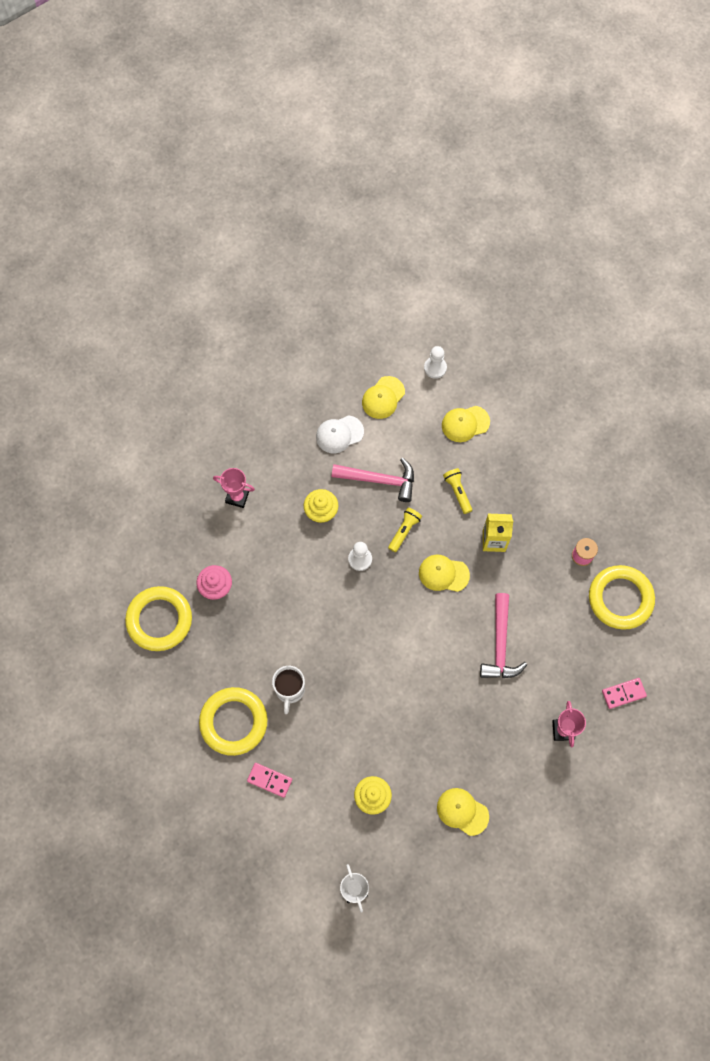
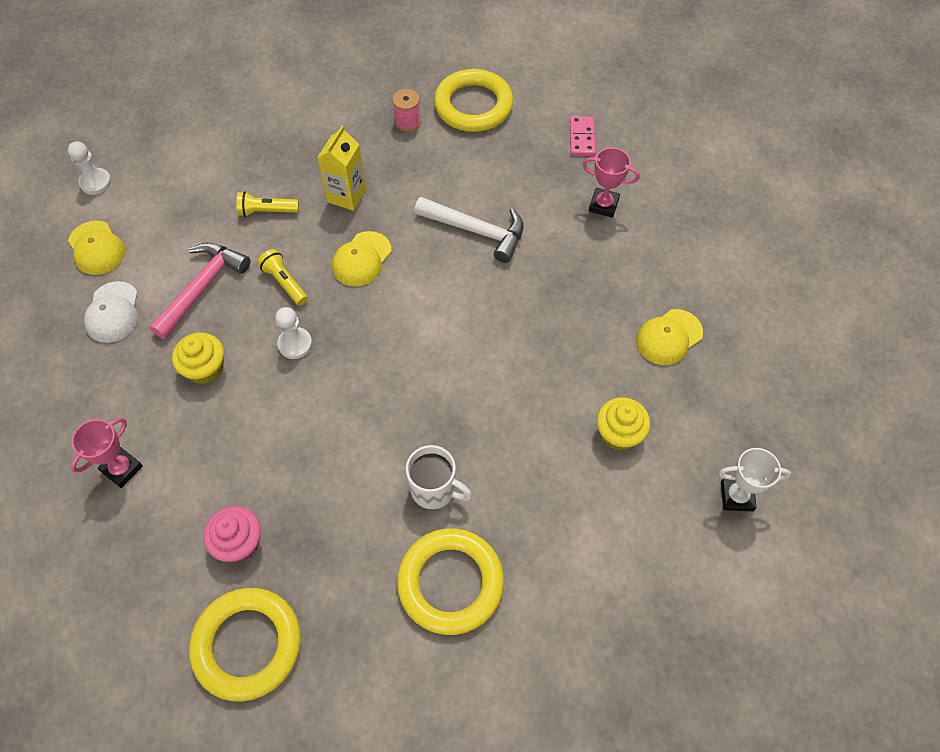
camera: 70 degrees left, 10 degrees down
(269, 780) = (553, 559): pink domino -> none
(465, 424) = (186, 176): yellow cap -> none
(500, 644) = (476, 231): pink hammer -> white hammer

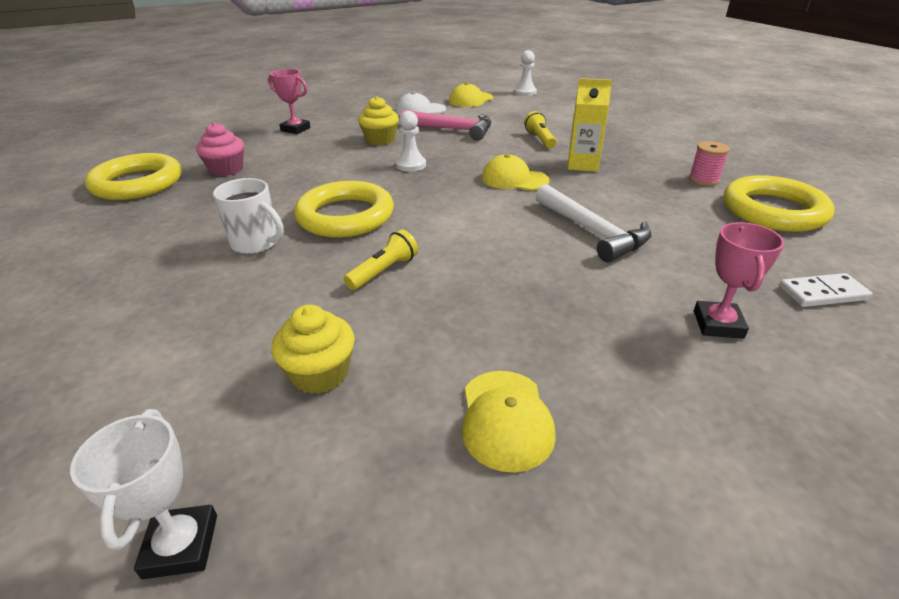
camera: 80 degrees right, 25 degrees down
(285, 282) = (471, 154): yellow flashlight -> yellow flashlight (384, 271)
(434, 490) = (256, 243): white mug -> white mug turned 75 degrees counterclockwise
(450, 583) = (148, 264): yellow ring -> yellow ring (345, 216)
(476, 231) = (592, 231): white hammer -> white hammer turned 45 degrees counterclockwise
(582, 138) = (822, 293): pink domino -> white domino
(669, 337) = (506, 419): yellow cap -> yellow cap turned 135 degrees counterclockwise

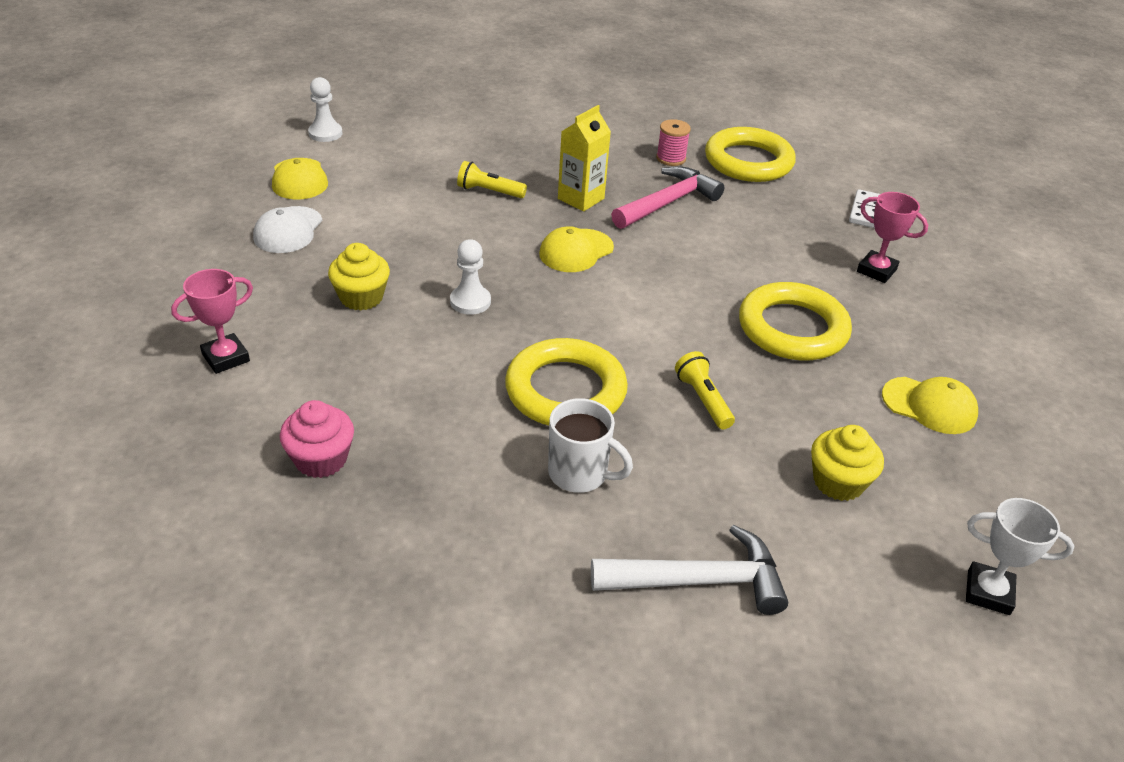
camera: 65 degrees left, 5 degrees up
(137, 183) = (280, 563): yellow ring -> yellow ring (792, 328)
(256, 243) = (580, 474): white mug -> white mug turned 60 degrees clockwise
(452, 130) = (391, 233): pink hammer -> pink hammer (667, 203)
(592, 231) = (716, 258): white hammer -> white hammer (698, 581)

